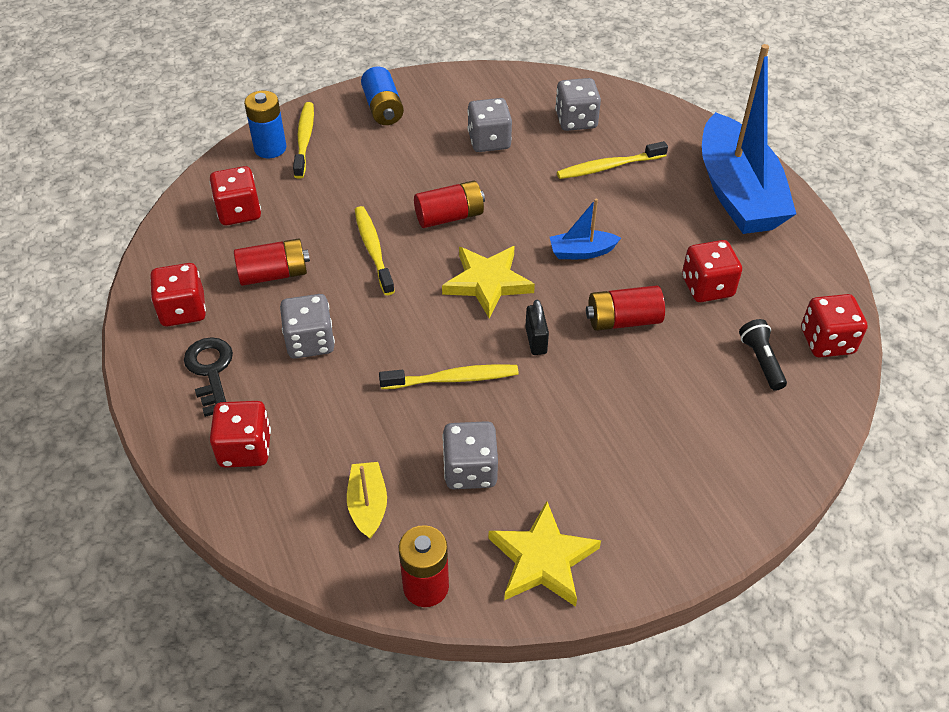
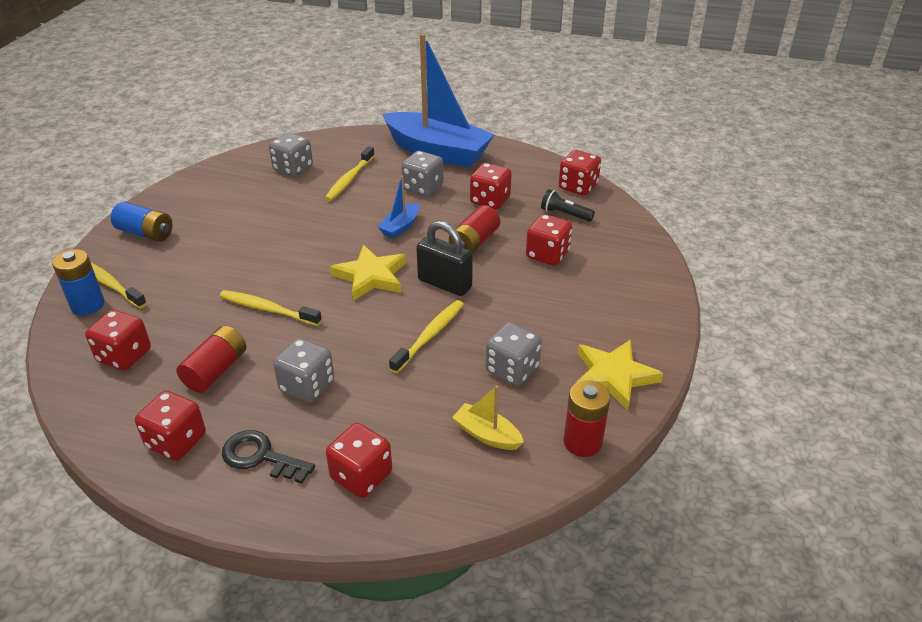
camera: 50 degrees left, 10 degrees down
(449, 217) = (291, 260): red battery -> none
(489, 141) = (253, 208): grey dice -> grey dice (423, 188)
(536, 340) = (444, 284): black padlock -> black padlock, size x1.67
(673, 390) = (547, 255): none -> red dice

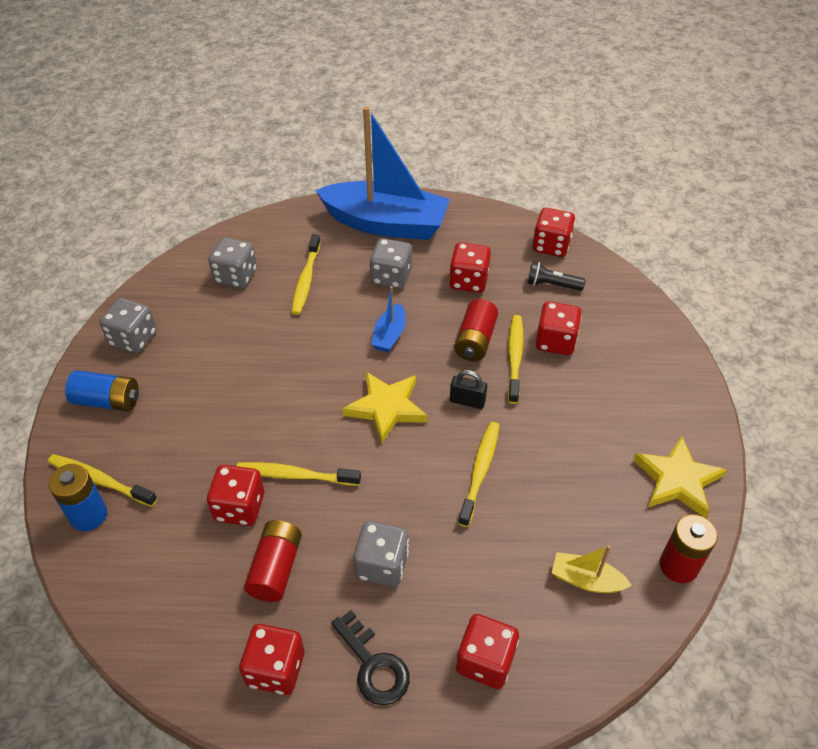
camera: 15 degrees left, 10 degrees up
(124, 356) = (165, 573): red dice -> red dice (239, 507)
(260, 457) = (373, 665): black key -> black key turned 135 degrees counterclockwise
(444, 284) = (467, 401): black padlock -> black padlock, size x0.60
(504, 260) = (514, 357): none -> yellow toothbrush
(512, 369) = (578, 494): grey dice -> grey dice (133, 339)

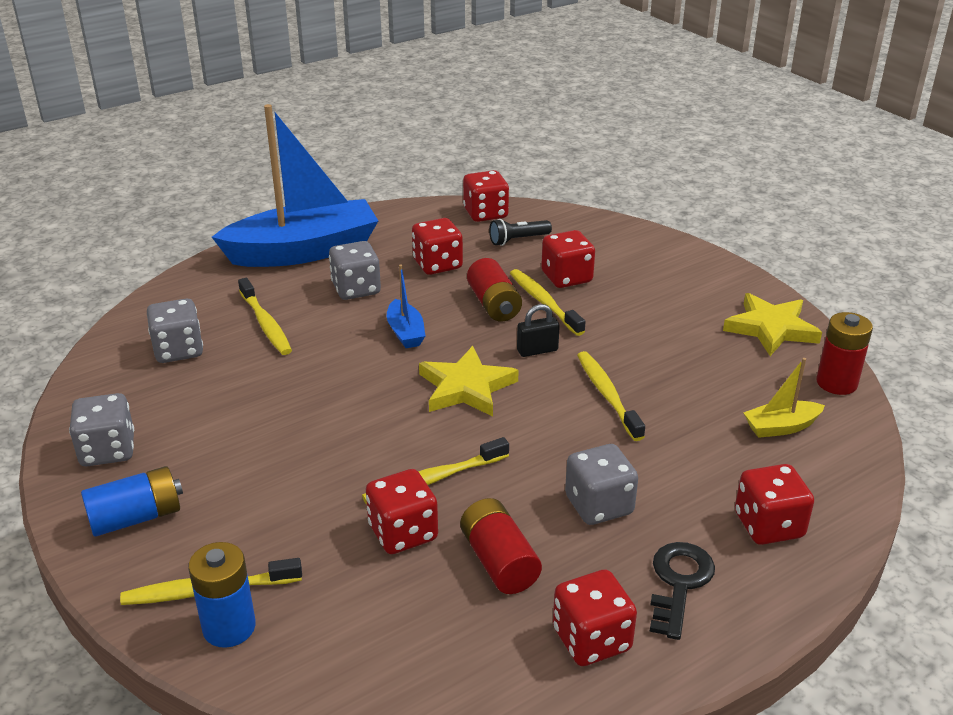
camera: 35 degrees left, 15 degrees down
(373, 665) = (679, 583): black key -> black key turned 90 degrees counterclockwise

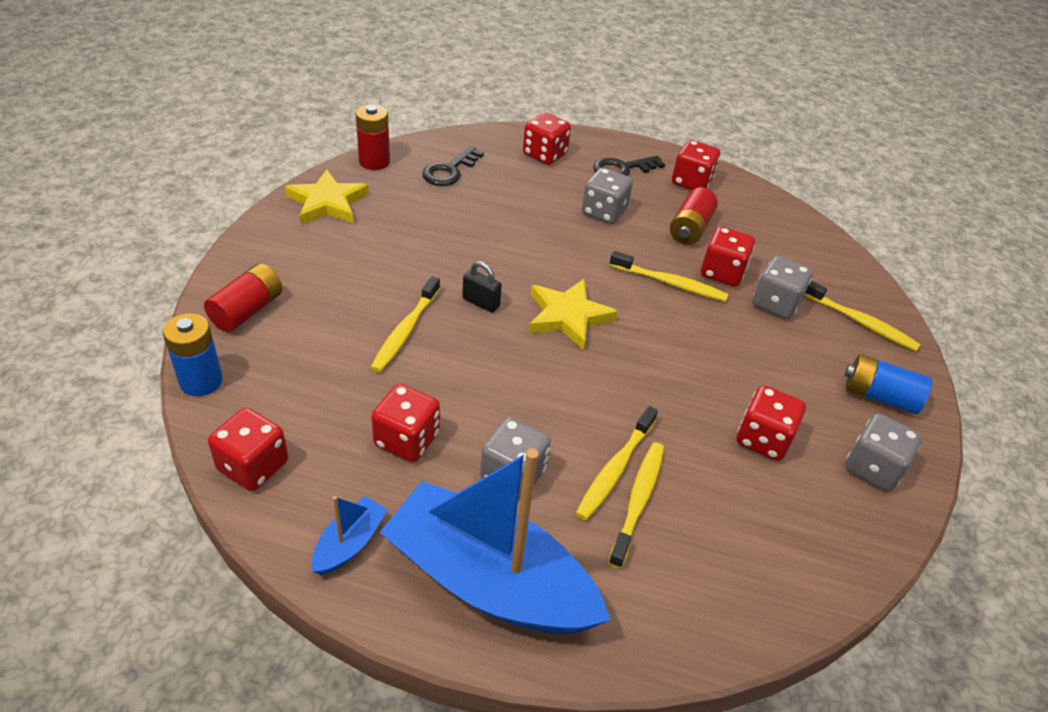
camera: 135 degrees left, 10 degrees up
(178, 350) = (744, 535): grey dice -> grey dice (775, 303)
(229, 627) = (861, 298): blue battery -> blue battery (201, 381)
(405, 332) = (541, 391): blue boat -> blue boat (350, 543)
(494, 305) = (440, 360): red battery -> red battery (247, 310)
(518, 240) = (299, 405): black flashlight -> none
(566, 277) = (347, 336): red dice -> red dice (763, 439)
(607, 395) = (497, 247): yellow toothbrush -> yellow toothbrush (615, 469)
(781, 427) = (449, 171): yellow boat -> black key

